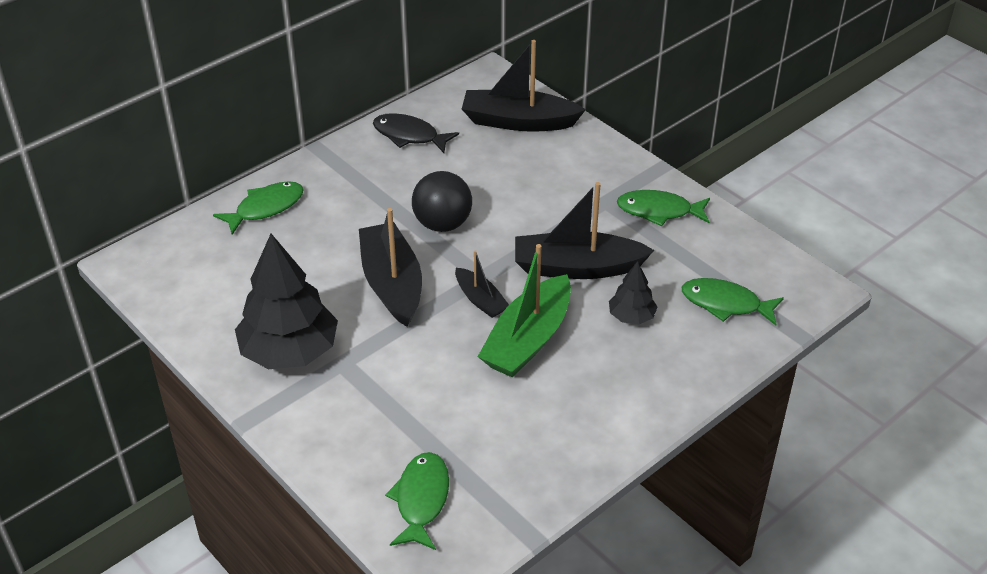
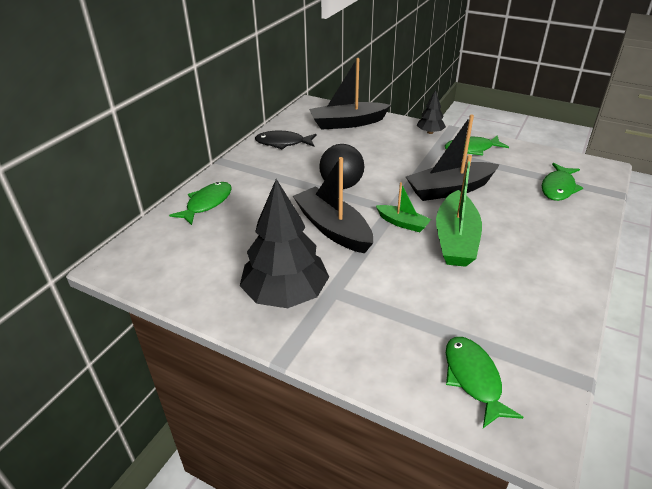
camera: 20 degrees left, 5 degrees down
(480, 300) = (403, 223): black boat -> green boat
(631, 316) = (509, 208): black tree -> black tree (430, 132)
(726, 304) = (558, 188): green fish -> green fish turned 60 degrees counterclockwise

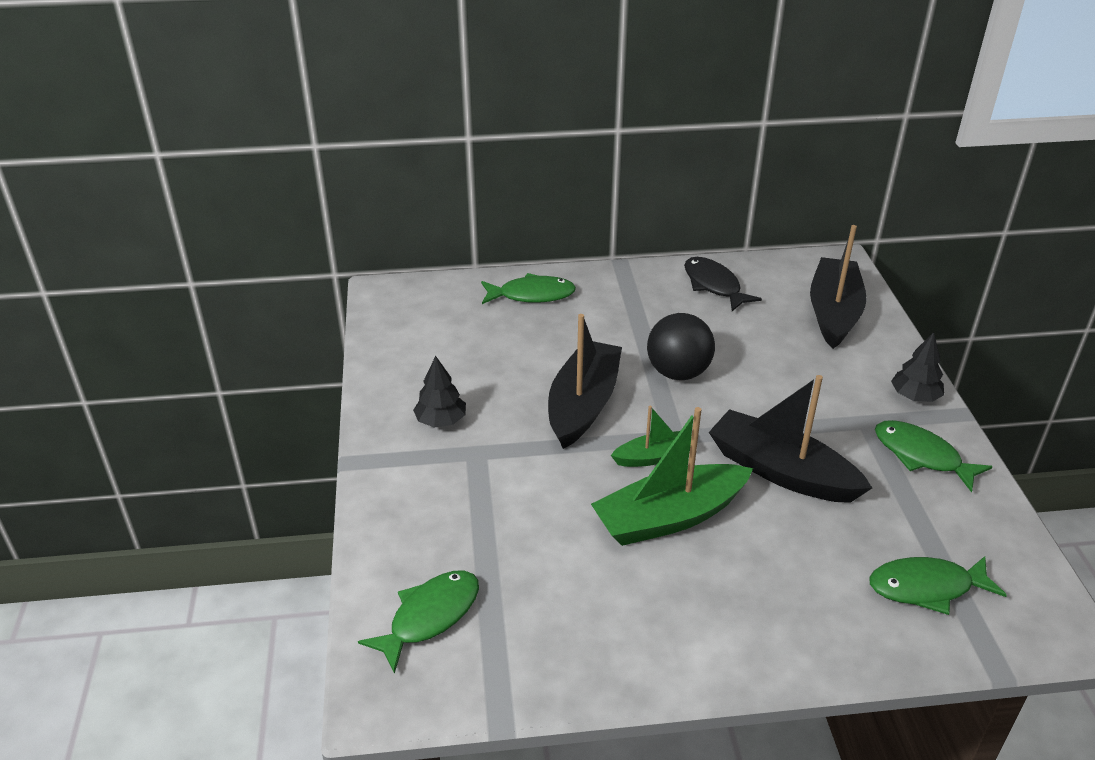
camera: 55 degrees right, 0 degrees up
(285, 294) = (441, 421): black tree -> black tree, size x0.49
(347, 123) = (834, 312): black boat -> black boat turned 60 degrees clockwise
(403, 223) = (654, 457): green boat -> green boat turned 105 degrees counterclockwise

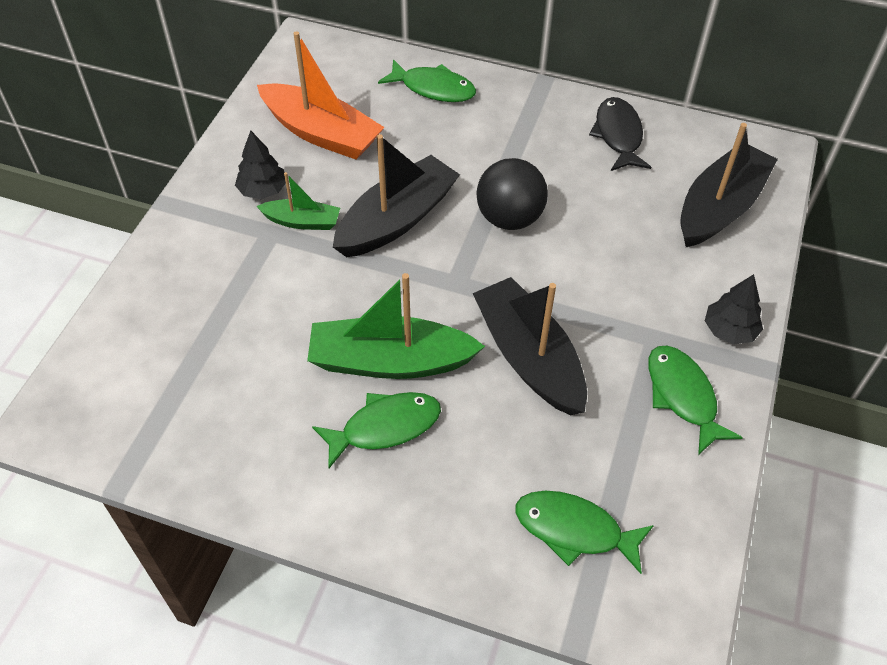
camera: 25 degrees right, 15 degrees up
(429, 617) = (128, 370): green fish -> green fish (384, 427)
(459, 358) = (321, 133): none -> orange boat
(654, 457) = (422, 296): green boat -> green boat (302, 221)

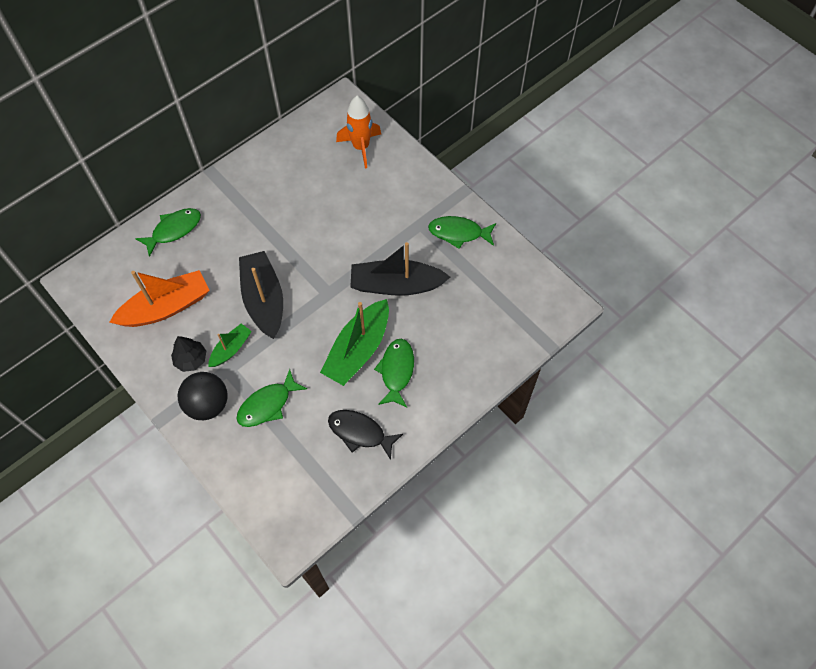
camera: 60 degrees left, 10 degrees up
(509, 218) = (301, 245): black ball -> black ball (207, 404)
(574, 530) = (499, 318): green fish -> green fish (268, 404)
(618, 135) = (280, 161): black fish -> black fish (360, 432)
(720, 207) = (361, 147): black boat -> orange rocket
(729, 330) = (435, 191): black tree -> none

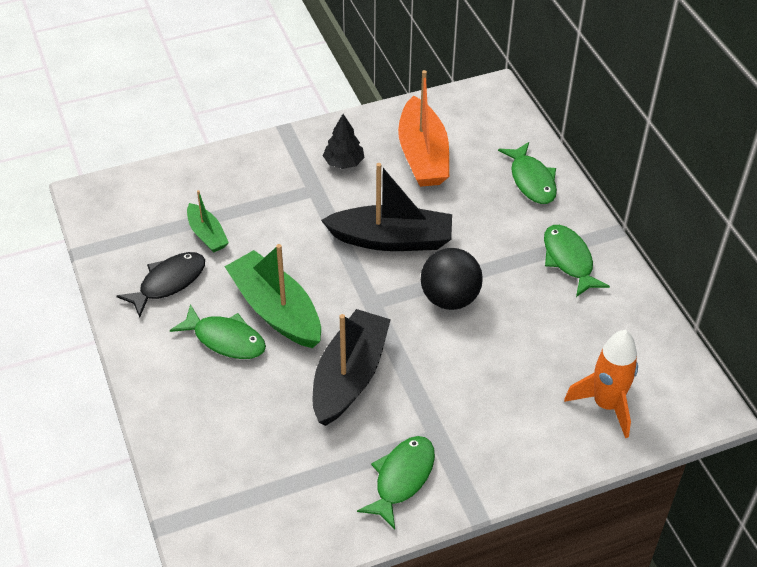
camera: 110 degrees right, 15 degrees down
(207, 404) = (281, 165): black ball -> black ball (450, 298)
(231, 349) = (339, 197): green boat -> green boat (207, 235)
(268, 404) = (252, 212): green fish -> green fish (569, 260)

